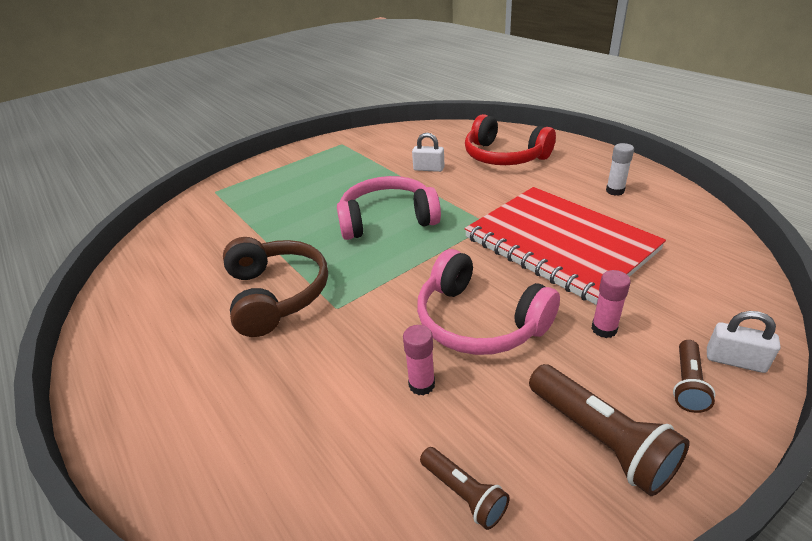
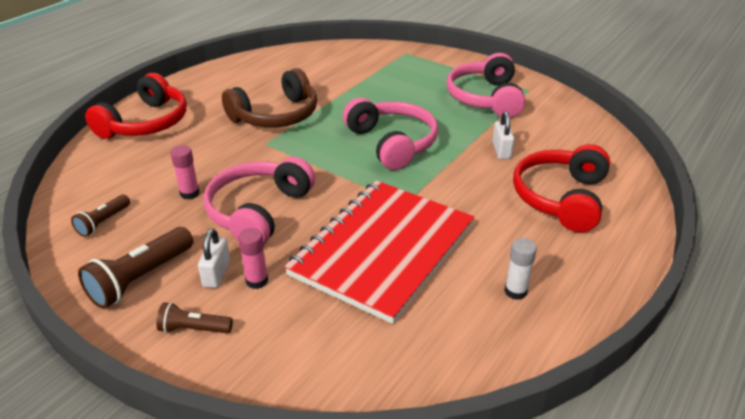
camera: 70 degrees right, 0 degrees up
(194, 441) = (145, 123): none -> red headphones
(340, 163) = (486, 98): none -> pink headphones
(735, 360) = (223, 363): white padlock -> white padlock (216, 273)

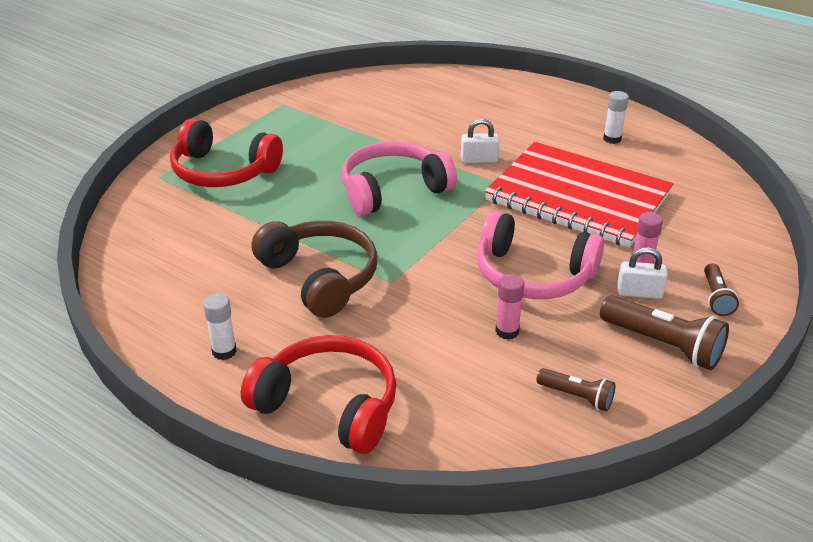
camera: 90 degrees left, 0 degrees up
(209, 88) = (224, 351): none -> white glue stick
(486, 98) = (298, 129): pink headphones -> none
(501, 150) = (408, 129): white padlock -> white padlock (479, 160)
(561, 198) = (485, 108): red headphones -> red headphones (223, 171)

